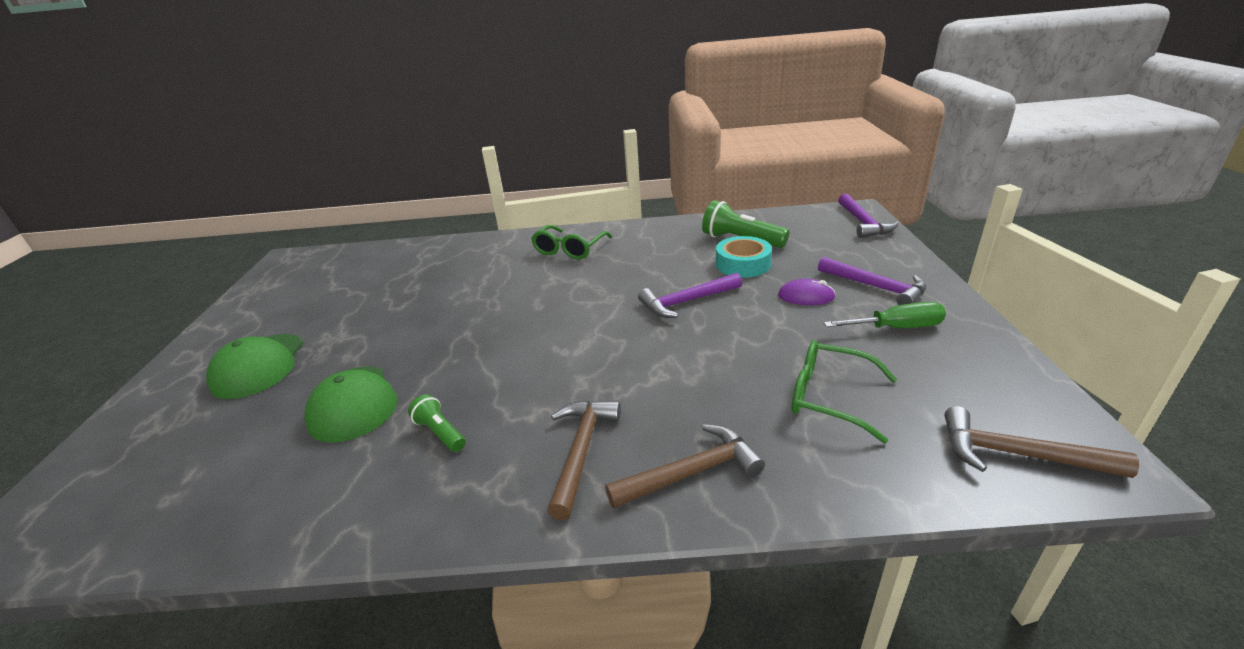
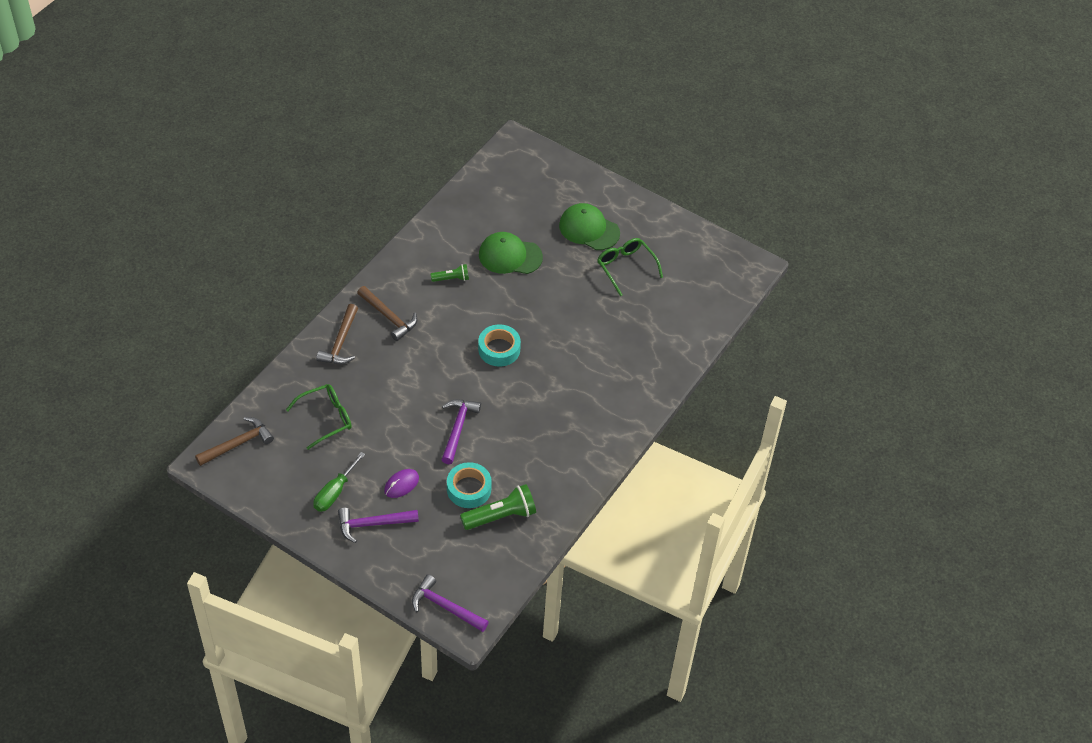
camera: 120 degrees right, 20 degrees up
(540, 331) = (499, 349): none -> turquoise tape
(569, 250) = (594, 417): green glasses -> green glasses (625, 267)

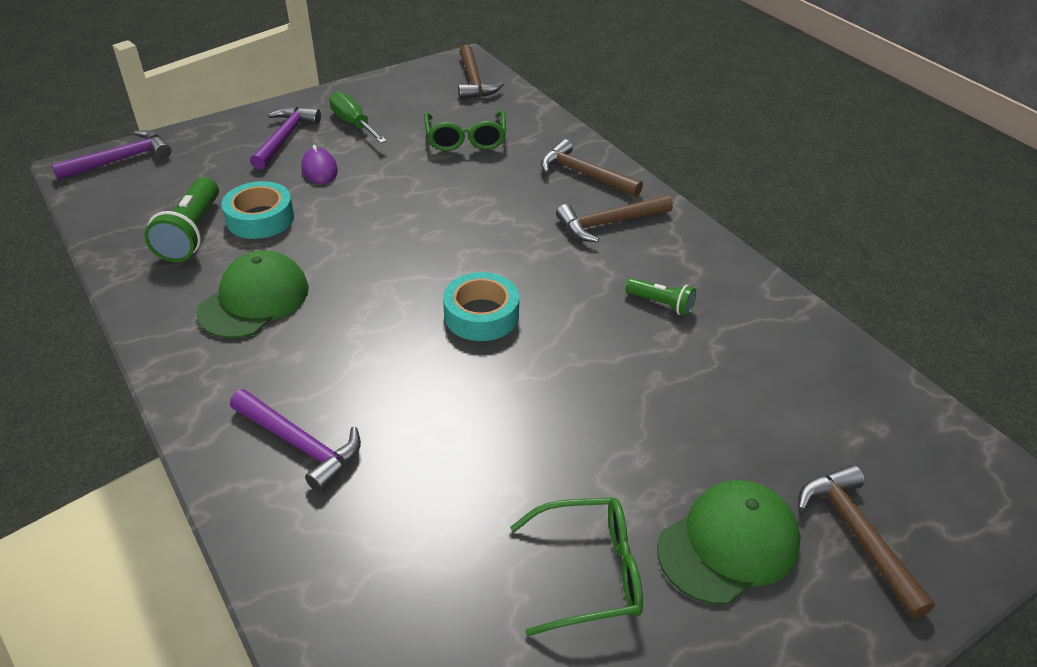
camera: 115 degrees right, 10 degrees down
(451, 278) = (661, 304): green flashlight -> green flashlight turned 75 degrees counterclockwise
(457, 429) = (364, 234): purple hammer -> purple hammer (300, 444)
(510, 256) = (689, 391): green cap -> green cap (254, 300)
(562, 192) = (858, 536): none -> brown hammer

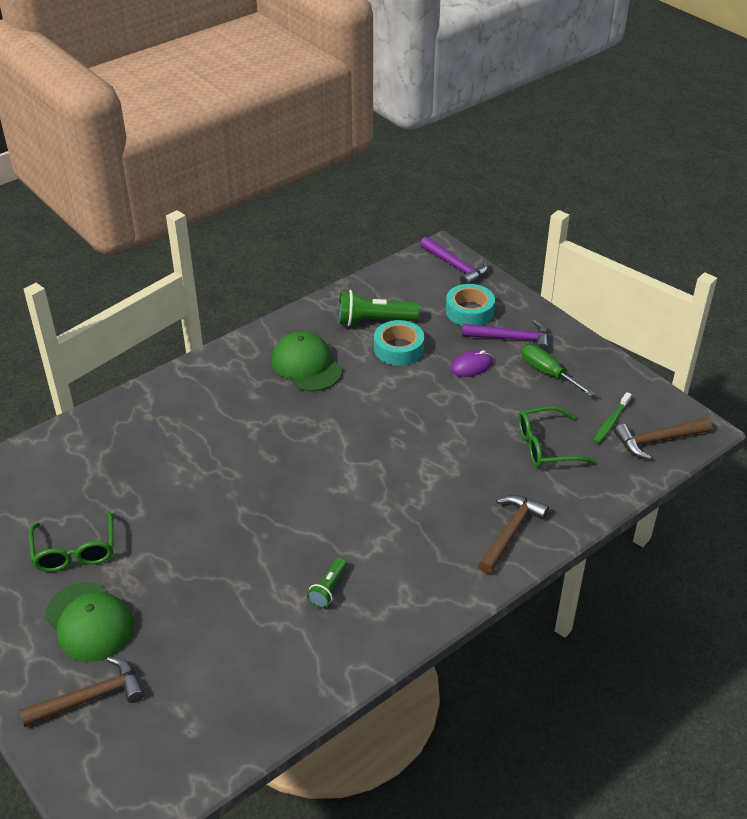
camera: 85 degrees right, 0 degrees up
(254, 300) = (306, 365): green cap -> green cap turned 150 degrees counterclockwise
(300, 444) = (177, 411): purple hammer -> none
(353, 124) = (548, 373): green screwdriver -> green screwdriver turned 90 degrees counterclockwise
(442, 100) = (611, 422): none -> green toothbrush
(481, 315) = (303, 480): turquoise tape -> turquoise tape (469, 311)
(609, 223) = (436, 553): brown hammer -> none

